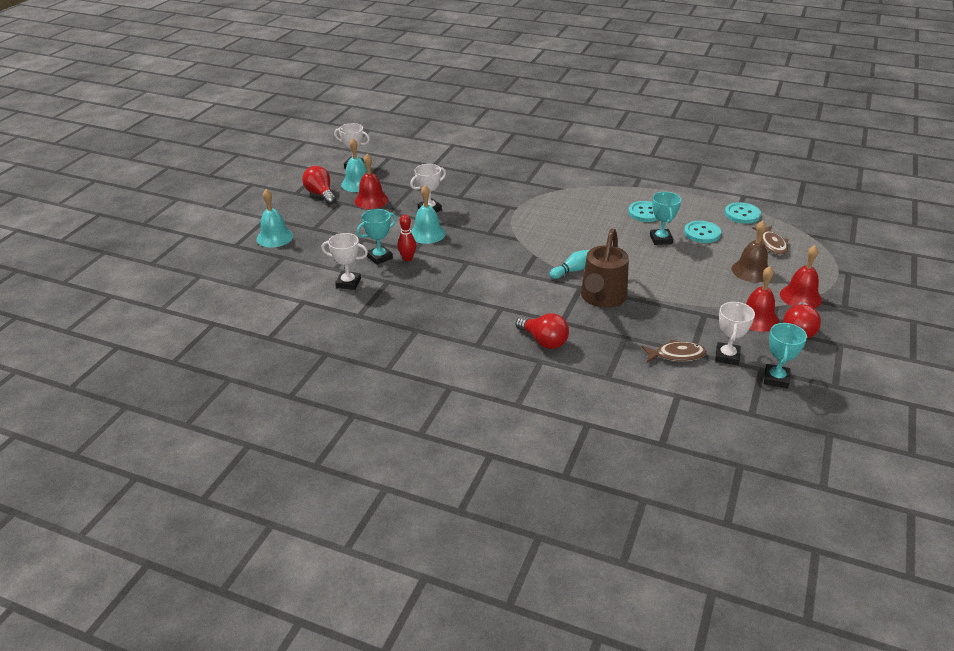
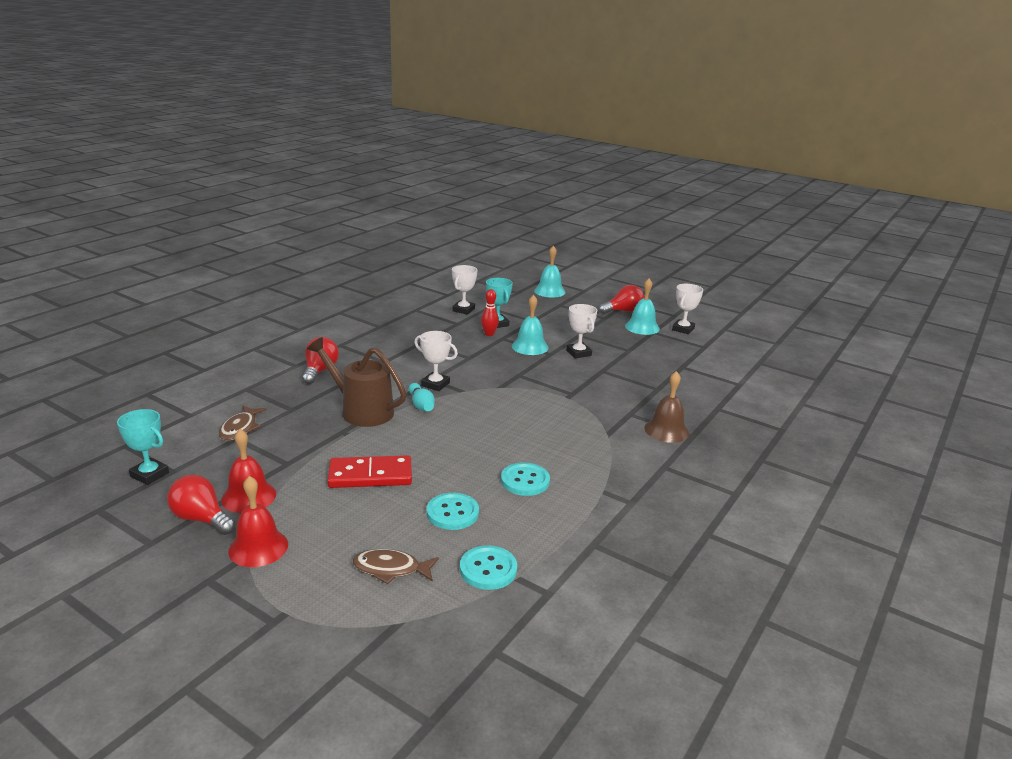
camera: 100 degrees right, 10 degrees down
(371, 200) = (605, 330): red bell -> none
(544, 341) = (320, 371): red light bulb -> red light bulb turned 135 degrees clockwise
(661, 239) = (454, 475): turquoise trophy -> none
(688, 272) = (370, 475): none -> red domino
(727, 356) = (210, 456): white trophy -> white trophy (435, 384)
(751, 271) = (341, 526): brown bell -> brown bell (666, 430)

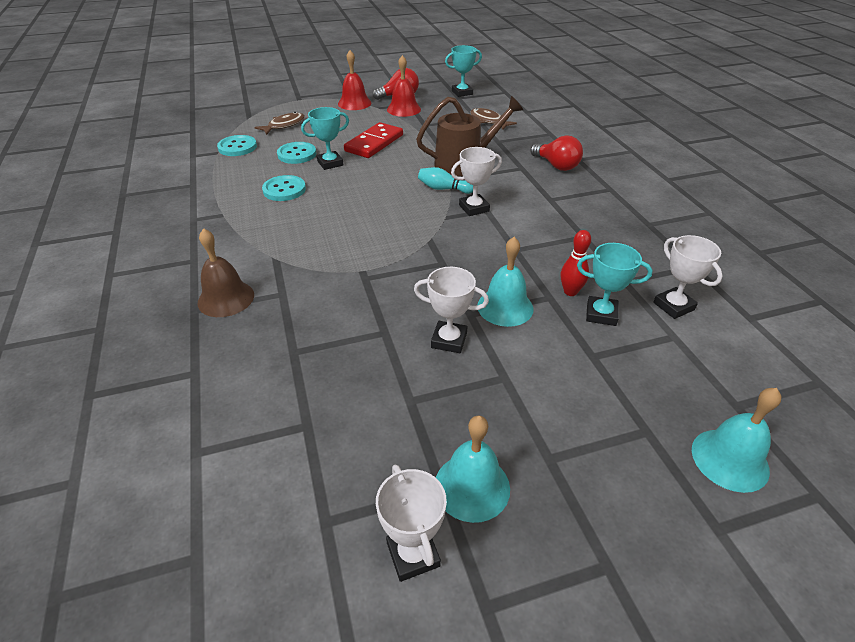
camera: 130 degrees right, 15 degrees up
(446, 481) = (330, 163): none -> turquoise trophy
(623, 311) = (563, 515): red light bulb -> none

